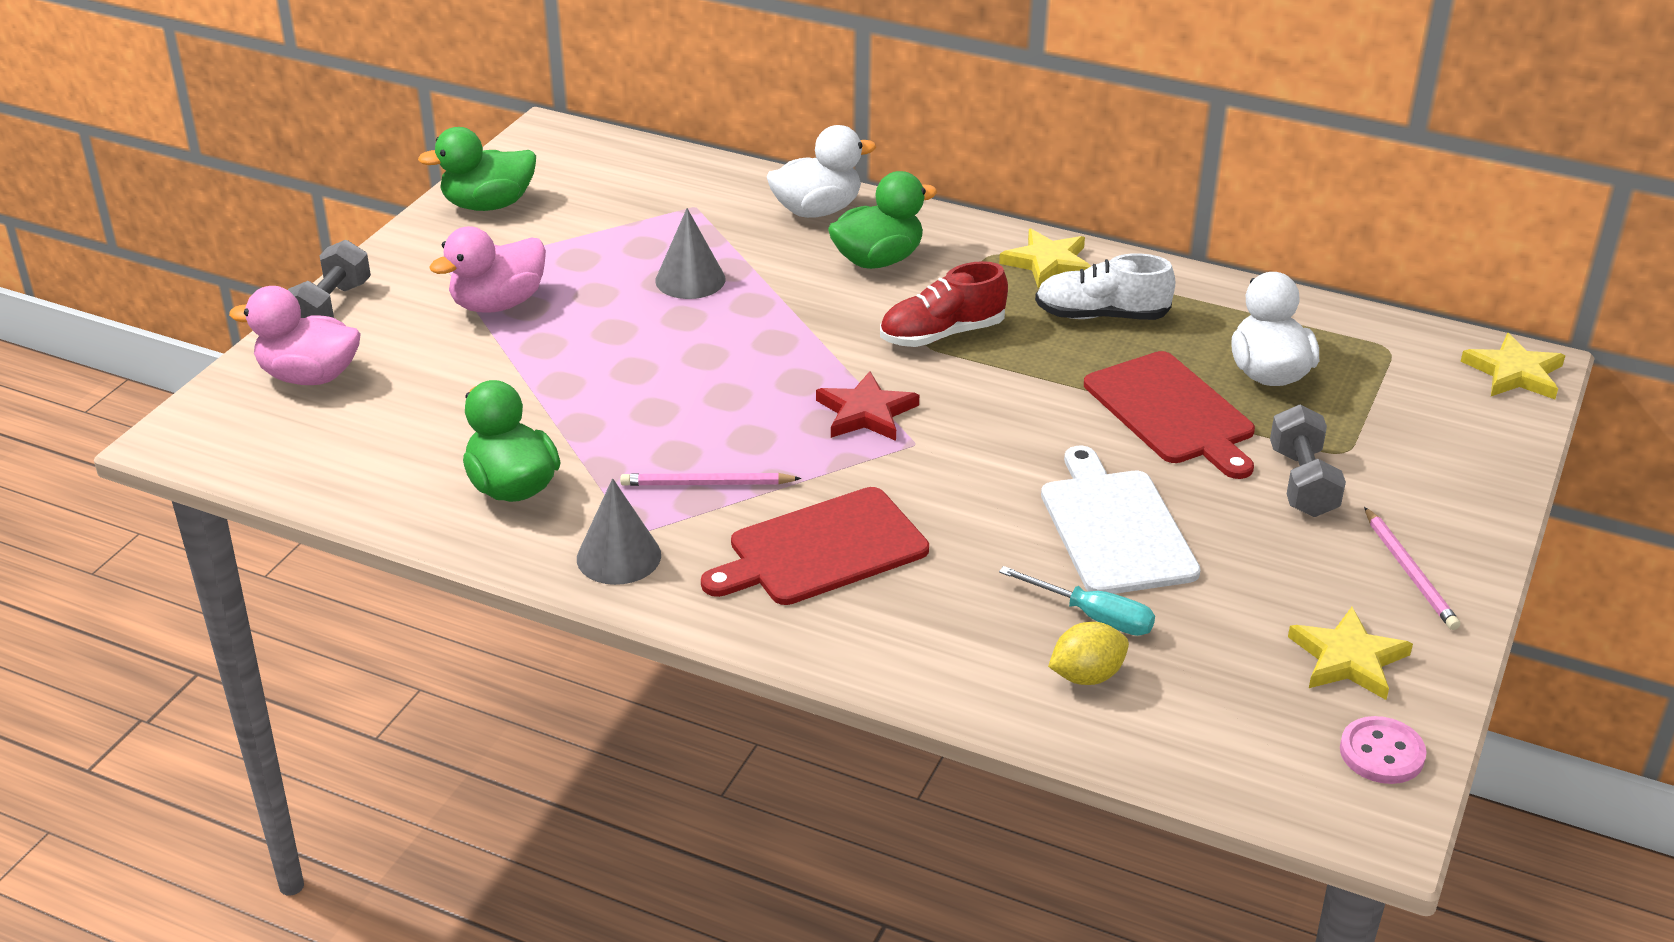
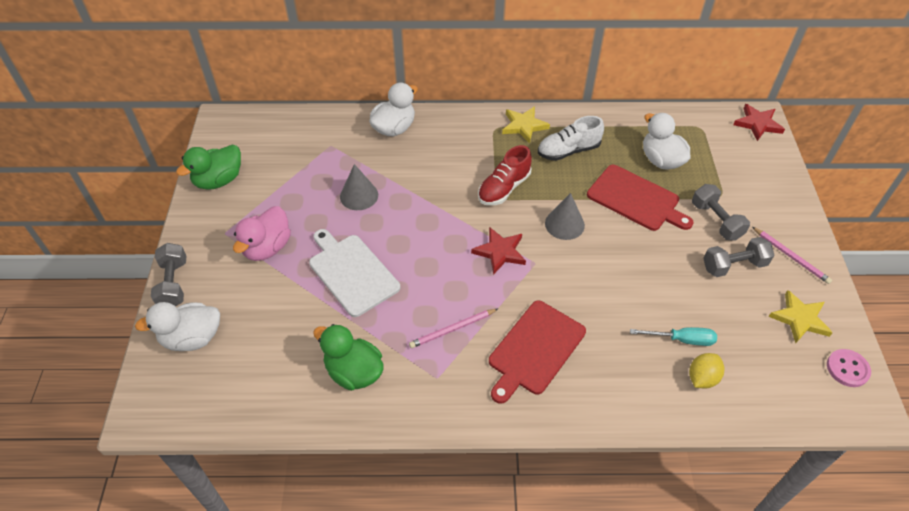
camera: 25 degrees left, 15 degrees up
(309, 376) = (192, 338): pink duck -> white duck
(619, 556) = (439, 397): grey cone -> grey cone (564, 224)
(878, 260) = (444, 151): green duck -> none
(1115, 527) = (656, 280): white cutting board -> white cutting board (351, 272)
(1282, 551) = (734, 265): none -> grey dumbbell
(1514, 373) = (758, 124): yellow star -> red star

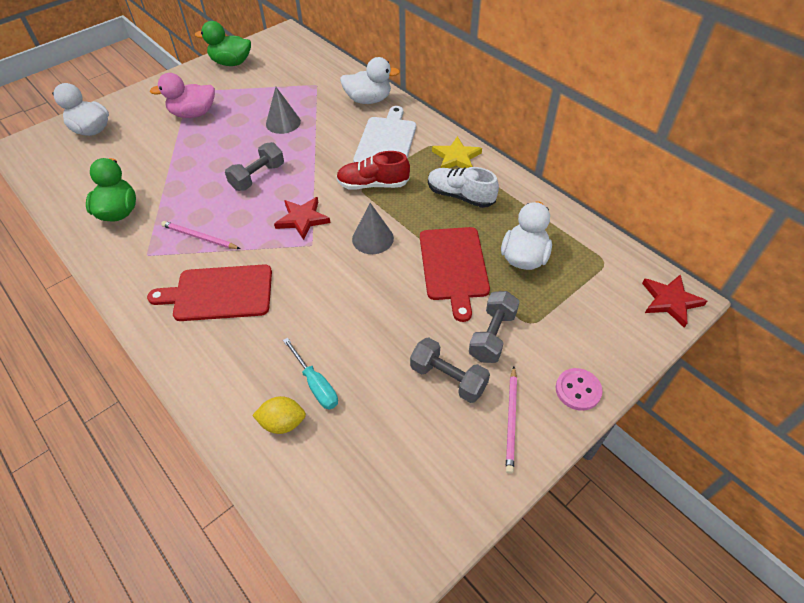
camera: 50 degrees right, 0 degrees up
(173, 284) = (128, 98): grey dumbbell -> grey dumbbell (258, 177)
(351, 272) = (208, 160): white cutting board -> white cutting board (386, 141)
(799, 319) = (431, 469): yellow star -> none
(847, 369) = (402, 548): pink button -> pink button (578, 390)

